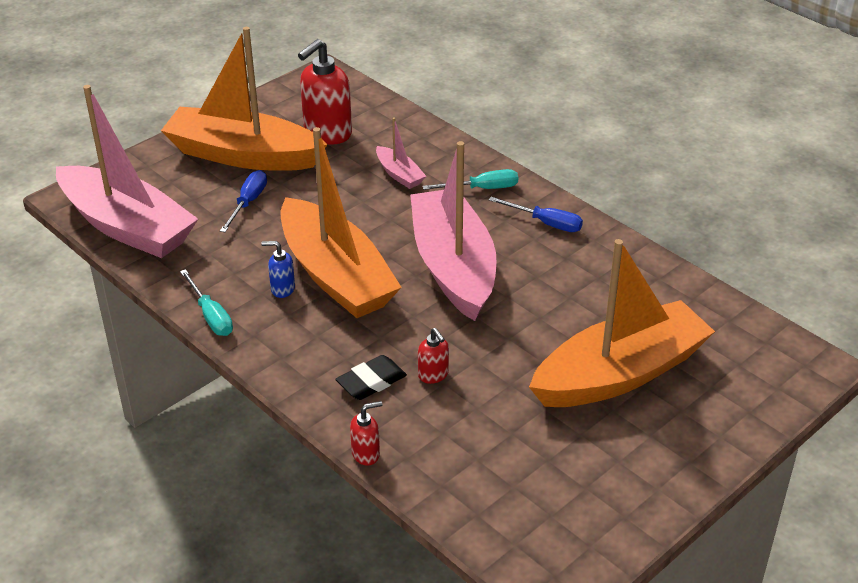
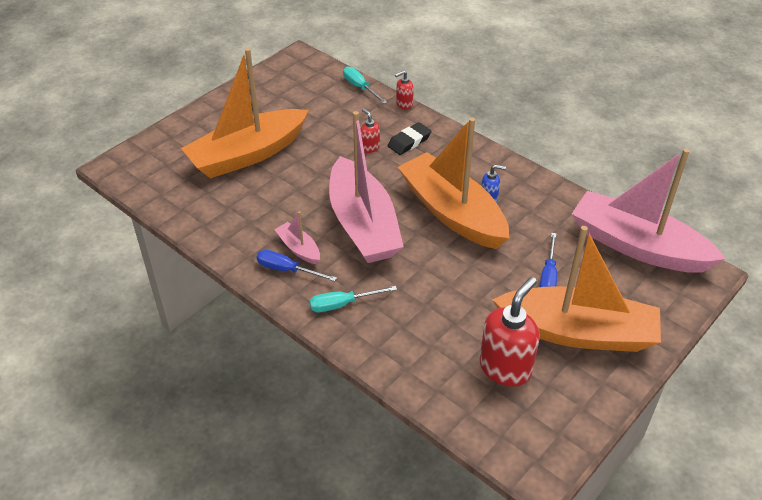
camera: 175 degrees right, 5 degrees up
(211, 316) = (532, 177): turquoise screwdriver -> turquoise screwdriver (360, 87)
(399, 174) = (421, 317): pink boat -> pink boat (298, 248)

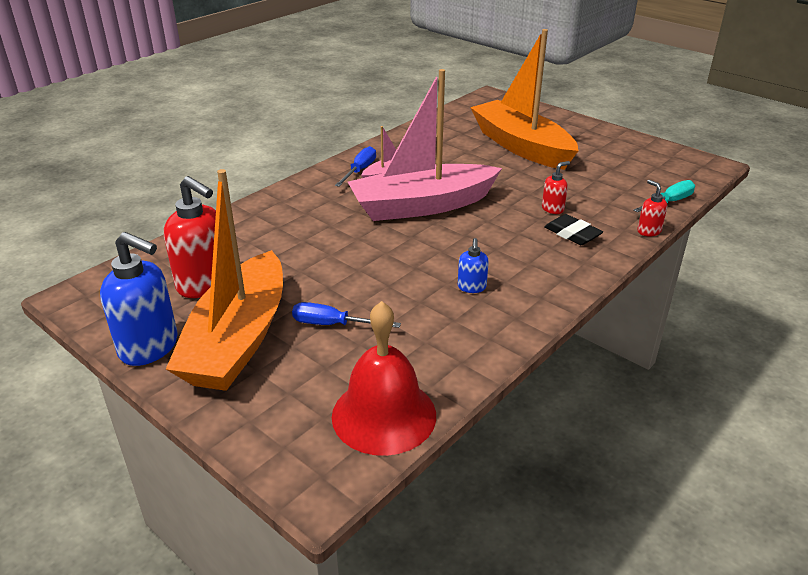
camera: 90 degrees right, 10 degrees down
(342, 304) = (312, 197): turquoise screwdriver -> none
(452, 212) = (445, 260): orange boat -> none
(599, 390) = (149, 347): none -> blue soap dispenser
(637, 246) = (384, 415): pink boat -> red bell

